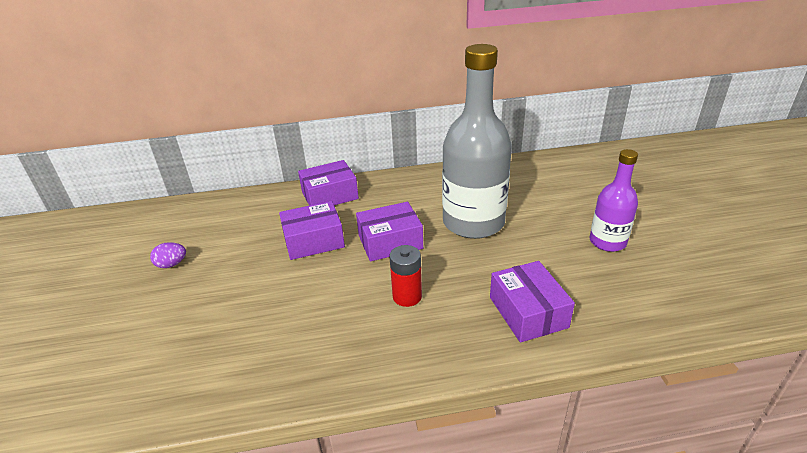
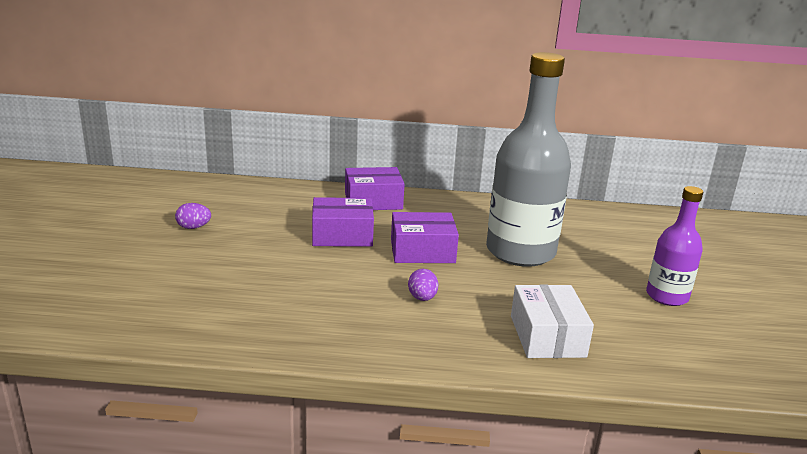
camera: 10 degrees right, 10 degrees down
(407, 296) = (422, 298): red battery -> purple egg
(528, 312) = (547, 336): purple box -> white box

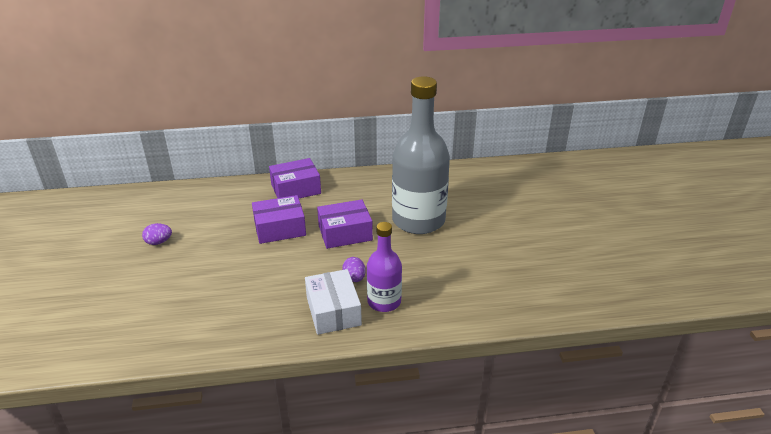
camera: 10 degrees left, 10 degrees up
(547, 336) = (450, 295): white box -> white box (333, 311)
(667, 296) = (528, 243): purple bottle -> purple bottle (384, 301)

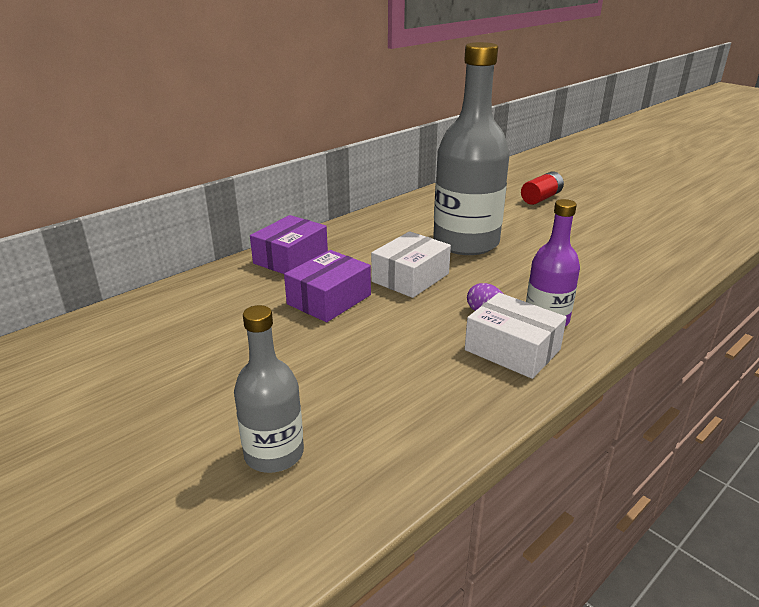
camera: 35 degrees left, 5 degrees down
(147, 307) = (274, 453): none -> grey bottle
(159, 242) = (179, 373): purple egg -> none
(345, 233) = (410, 277): purple box -> white box
(534, 202) = (541, 198): none -> red battery

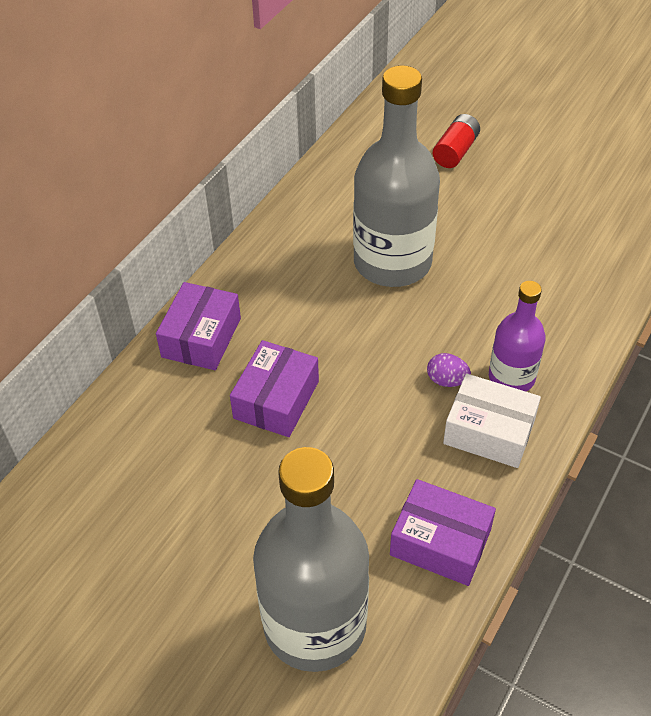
camera: 15 degrees left, 20 degrees up
(274, 453) = (315, 624): grey bottle -> grey bottle, size x1.84
(410, 277) = (351, 341): white box -> none
(432, 417) = (440, 542): none -> purple box

